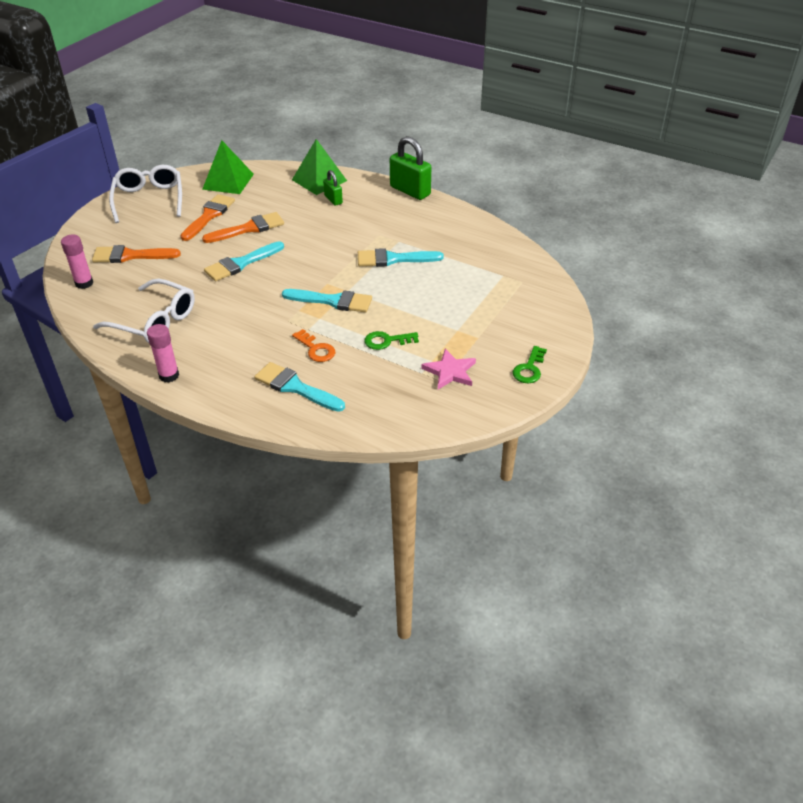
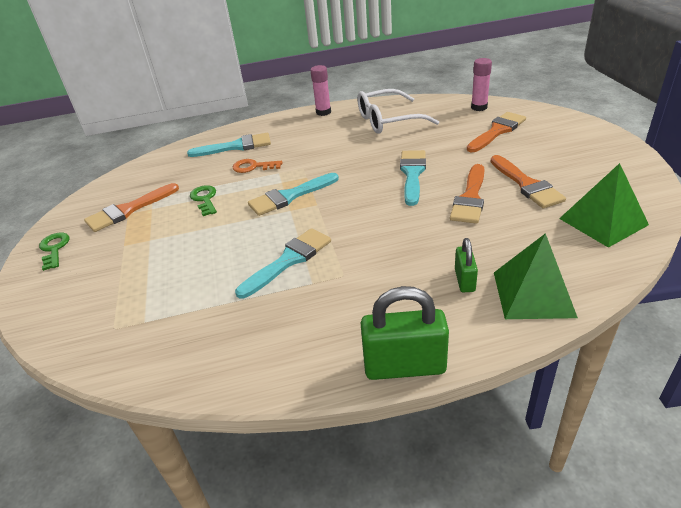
camera: 140 degrees right, 5 degrees down
(149, 200) = (603, 163): white glasses -> none
(333, 200) = (464, 280): green padlock -> green padlock turned 75 degrees clockwise
(387, 341) = (205, 199): green key -> green key turned 60 degrees counterclockwise
(450, 371) = (128, 210): pink star -> orange brush

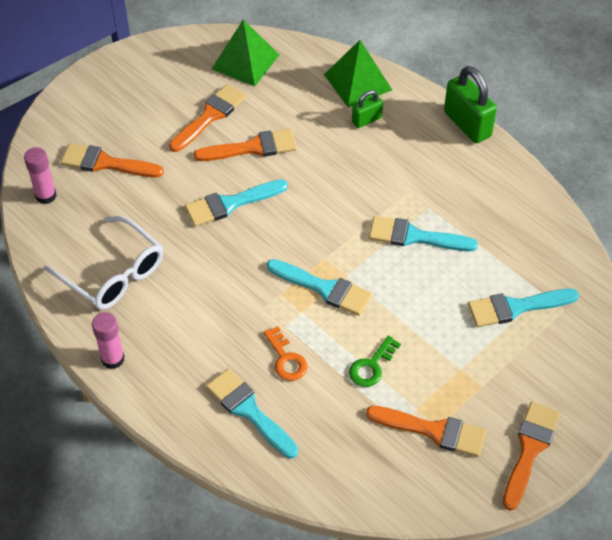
camera: 125 degrees left, 15 degrees up
(54, 249) = (529, 449): green key -> orange brush
(154, 295) = (516, 307): none -> turquoise brush

